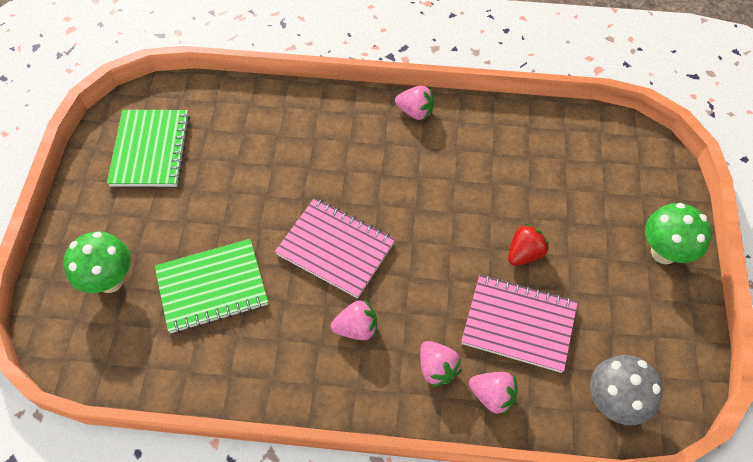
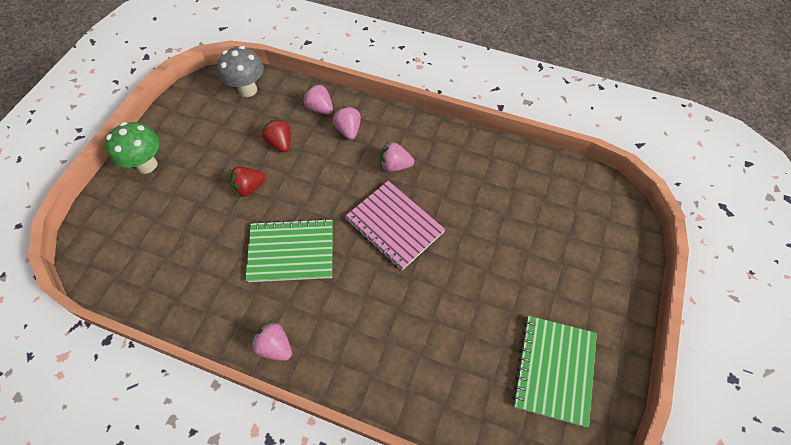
camera: 165 degrees left, 0 degrees up
(110, 280) = (583, 243): green mushroom -> none
(212, 287) = (499, 218): green notebook -> green notebook (291, 251)
(518, 324) = (280, 143): pink notebook -> red strawberry

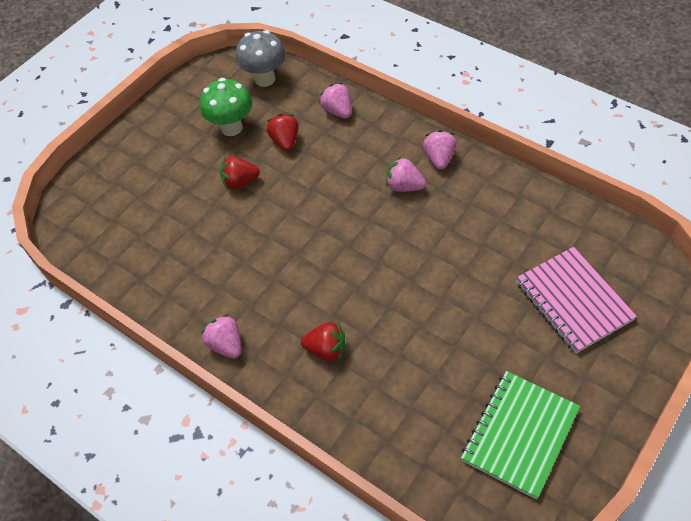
camera: 20 degrees right, 5 degrees down
(147, 165) = (142, 140): green mushroom -> green mushroom (231, 128)
(291, 251) = (267, 255): green notebook -> none
(348, 130) = (363, 139): pink strawberry -> pink strawberry (439, 158)
(368, 330) = (326, 350): none -> red strawberry
(394, 226) = (385, 250): pink notebook -> pink notebook (573, 301)

